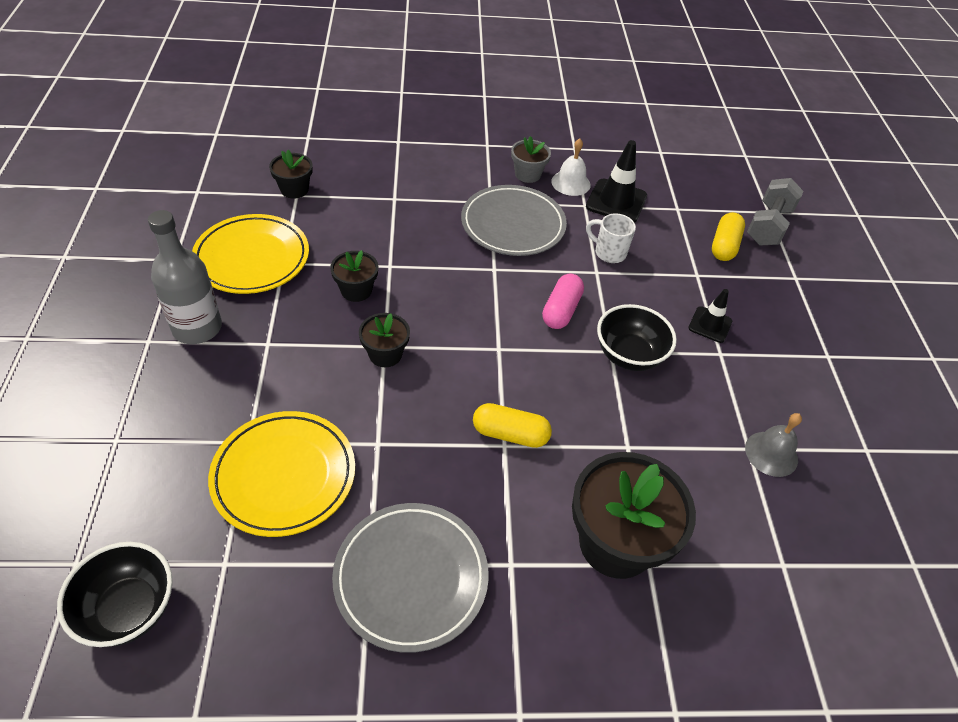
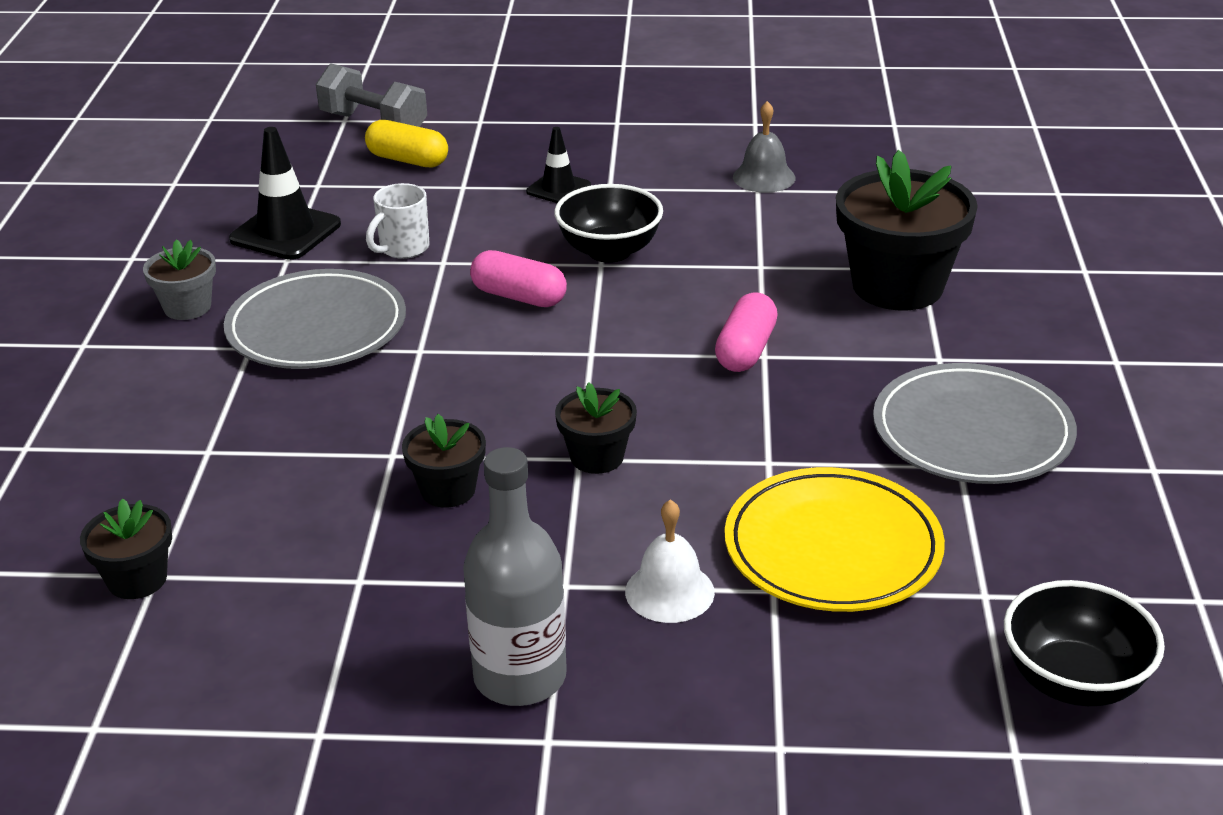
camera: 80 degrees left, 15 degrees down
(252, 258) = (338, 622): yellow plate -> none
(510, 434) = (745, 350): yellow capsule -> pink capsule
(570, 183) = (225, 268): white bell -> white bell (669, 591)

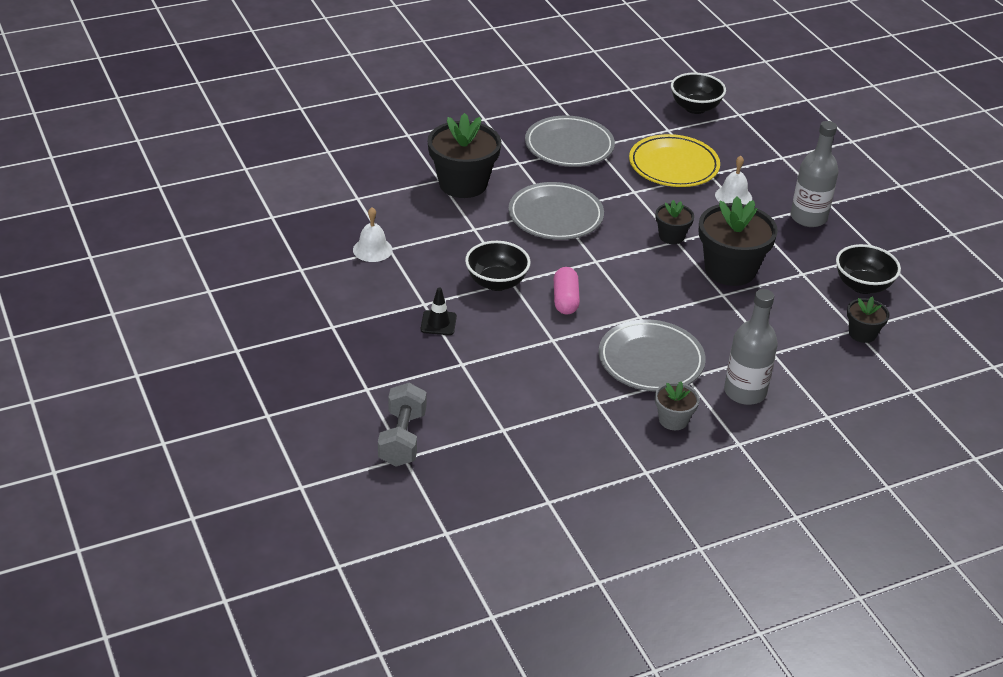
camera: 120 degrees left, 5 degrees up
(163, 388) = (745, 392): none -> grey bottle
(250, 649) = (862, 286): none -> black bowl
(285, 232) = (568, 417): black traffic cone -> none
(403, 248) = (550, 360): white mug -> none
(408, 160) = (443, 401): yellow capsule -> none
(448, 490) = (730, 270): black flower pot -> black flower pot, size x1.95
(745, 350) = (555, 216): pink capsule -> grey plate
(764, 177) = (372, 249): grey bell -> white bell

